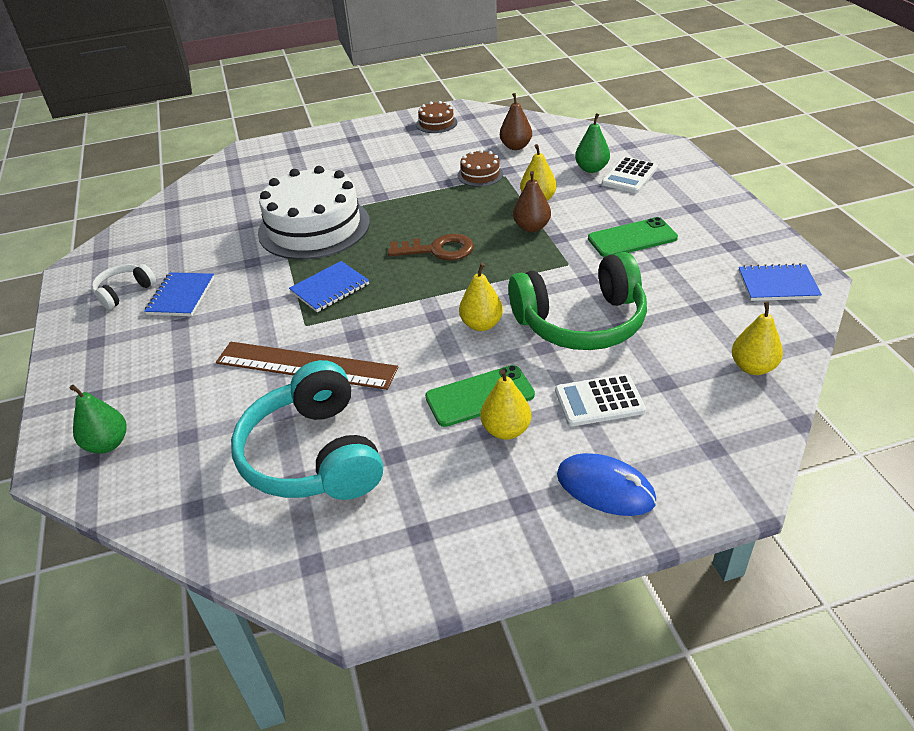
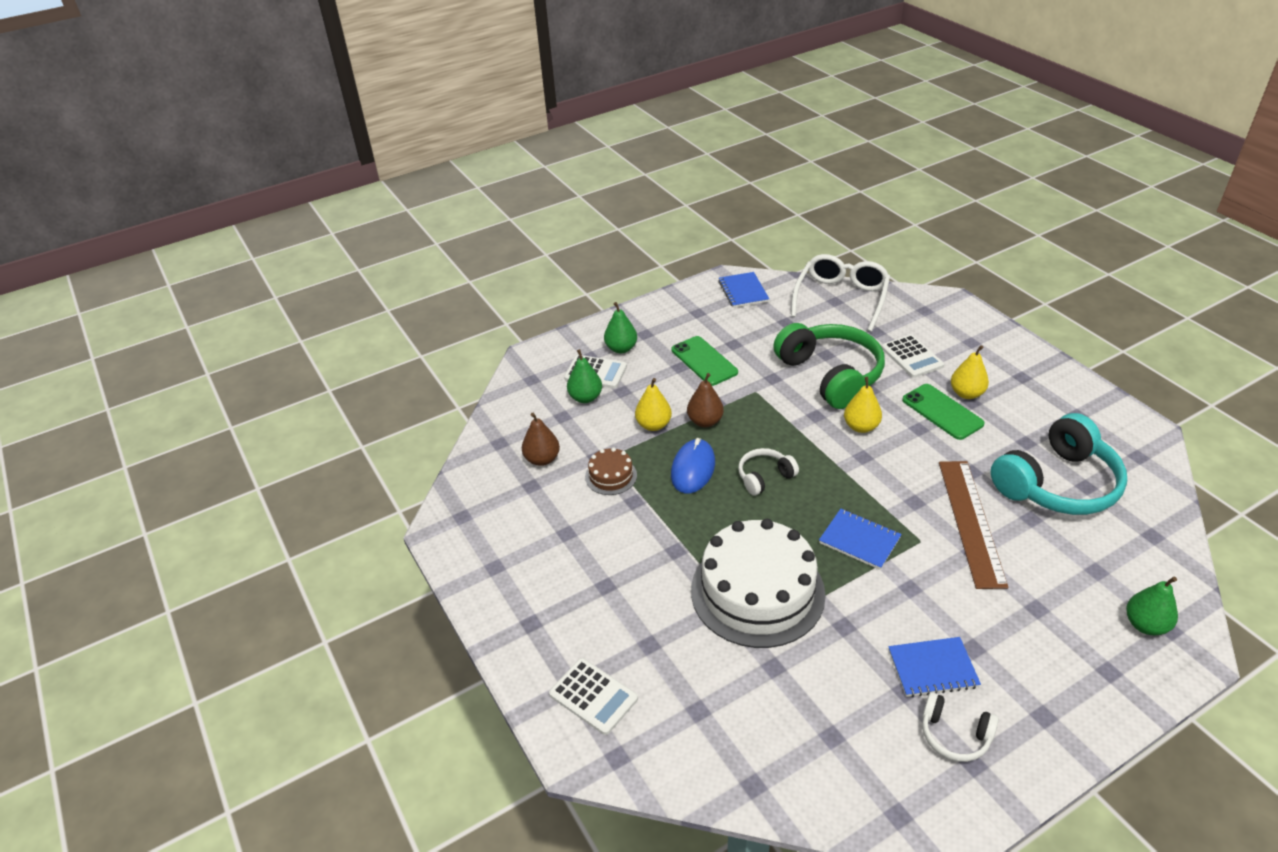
camera: 105 degrees left, 0 degrees up
(280, 156) = (593, 696): none -> white calculator
(436, 123) = (483, 543): brown cake -> none
(438, 250) = (764, 477): brown key -> white headphones
(605, 488) = (985, 346): blue mouse -> blue mouse (693, 469)
(667, 192) = (621, 348): none -> green pear
(753, 367) = (841, 299): yellow pear -> white glasses

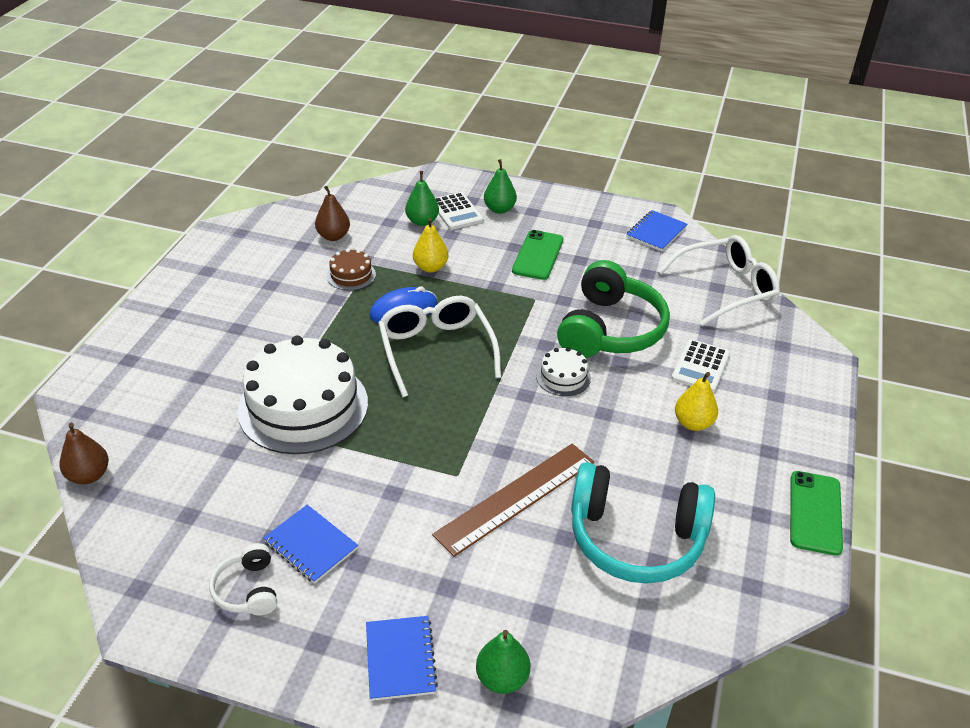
camera: 45 degrees right, 0 degrees up
(593, 696) = (128, 374): white calculator -> none
(705, 421) = (465, 290): brown pear -> brown pear (89, 475)
(764, 477) = (436, 351): white headphones -> white glasses
(859, 540) = (419, 437): blue notebook -> blue notebook (400, 659)
(861, 427) = (563, 377): yellow pear -> white cake
(942, 412) = (646, 418): green phone -> green phone (815, 512)

